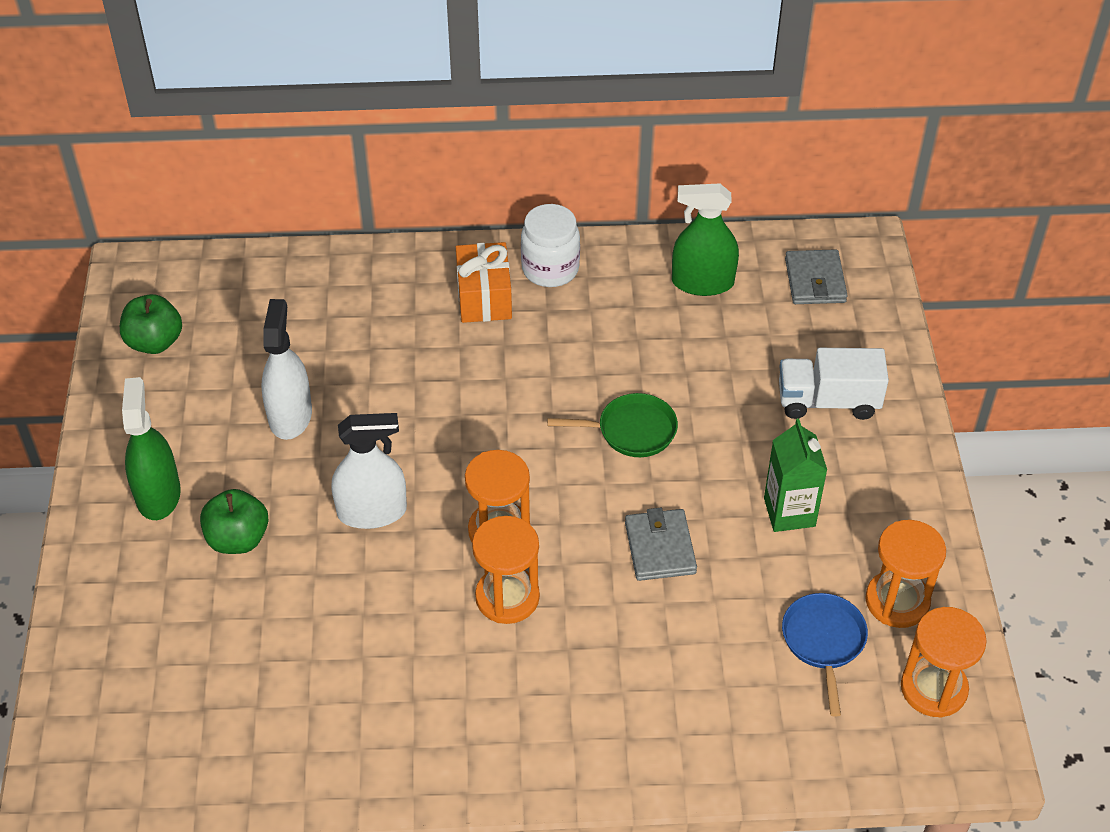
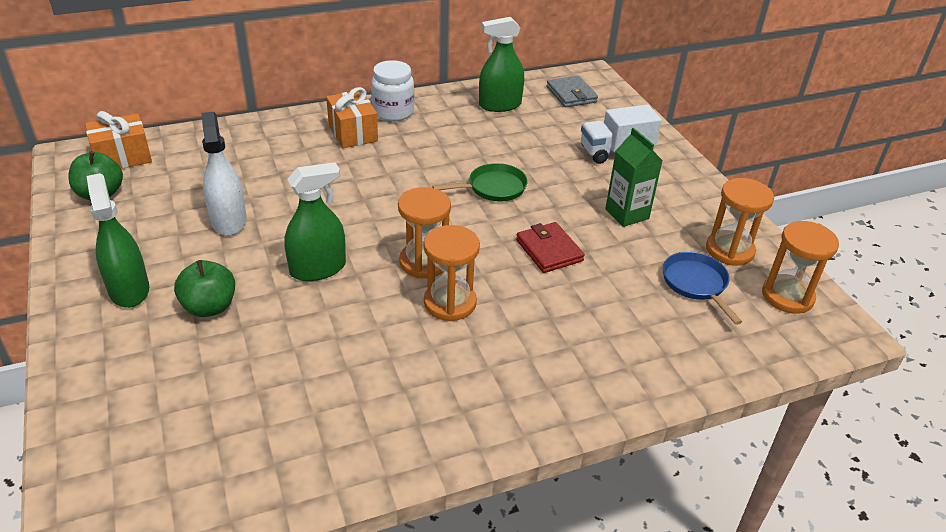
camera: 20 degrees left, 10 degrees down
(191, 285) = (123, 157): none -> orange gift
(372, 512) = (318, 269): white spray bottle -> green spray bottle
(660, 548) = (549, 250): grey wallet -> red wallet

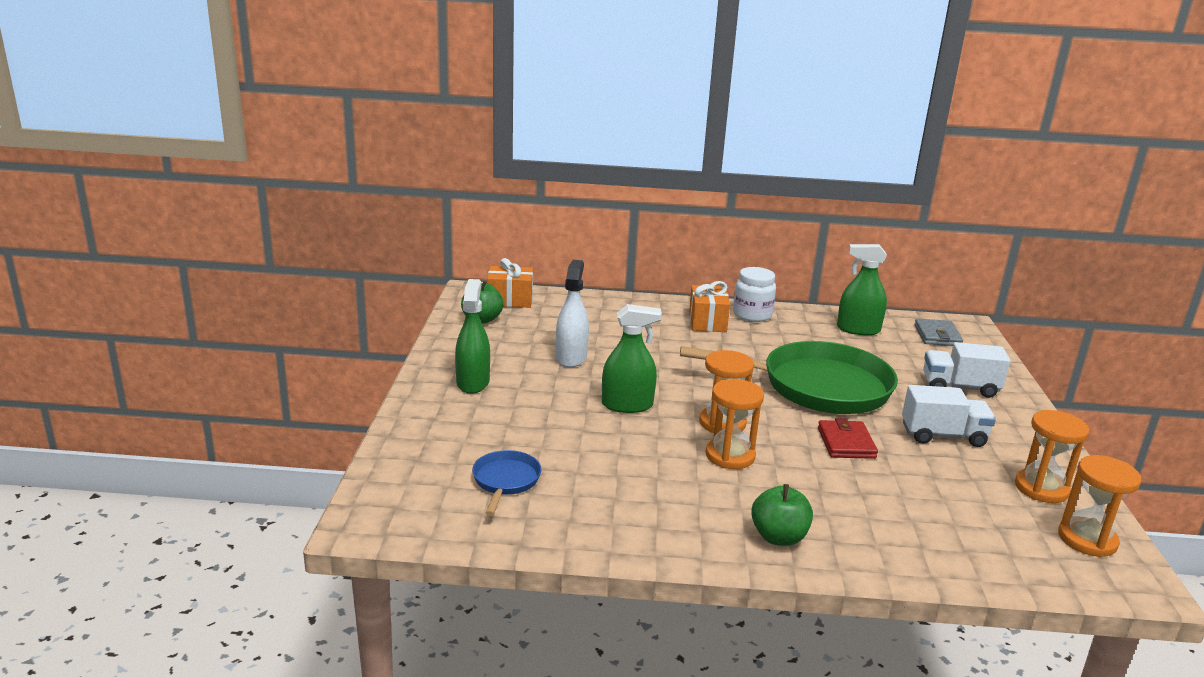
camera: 25 degrees right, 15 degrees down
(209, 307) = (527, 408): green apple -> green apple (778, 537)
(493, 188) = (817, 387): green pan -> green pan, size x2.27
(627, 214) = (943, 435): green carton -> white truck
(696, 284) = (987, 504): blue pan -> blue pan (505, 481)

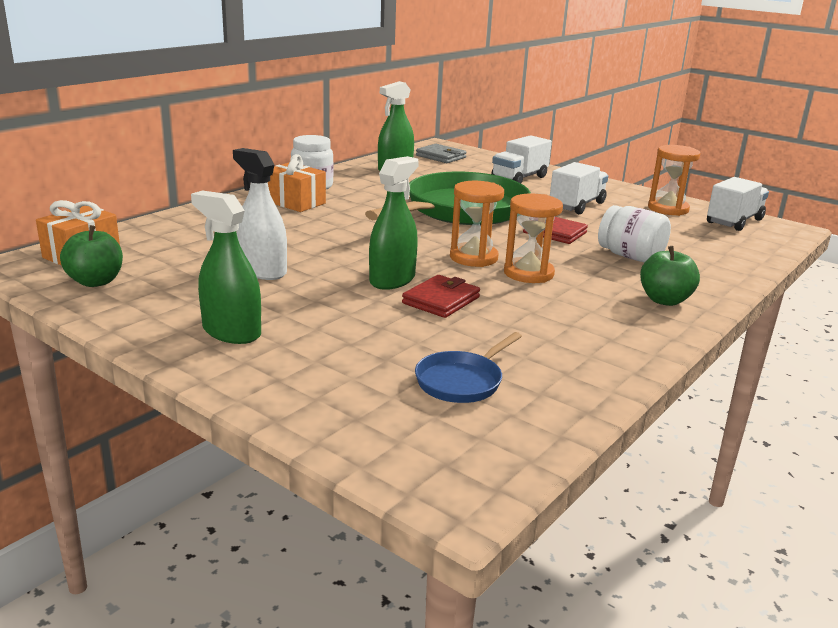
camera: 55 degrees left, 0 degrees up
(505, 481) = (462, 381): blue pan -> blue pan turned 90 degrees counterclockwise
(620, 435) = (441, 300): none -> red wallet
(856, 496) = (630, 256): none -> white jar
(1087, 539) = (734, 221): orange hourglass -> white truck

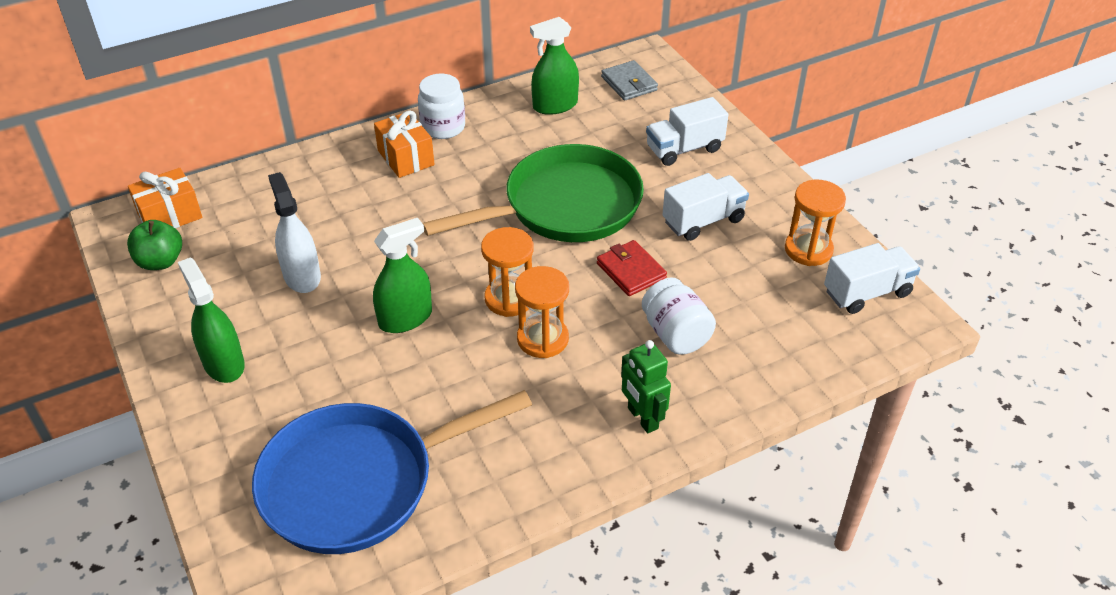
camera: 25 degrees right, 20 degrees up
(441, 300) = (426, 363): red wallet -> none
(462, 381) = (359, 482): blue pan -> blue pan, size x2.27
(664, 300) = (642, 418): green apple -> green robot

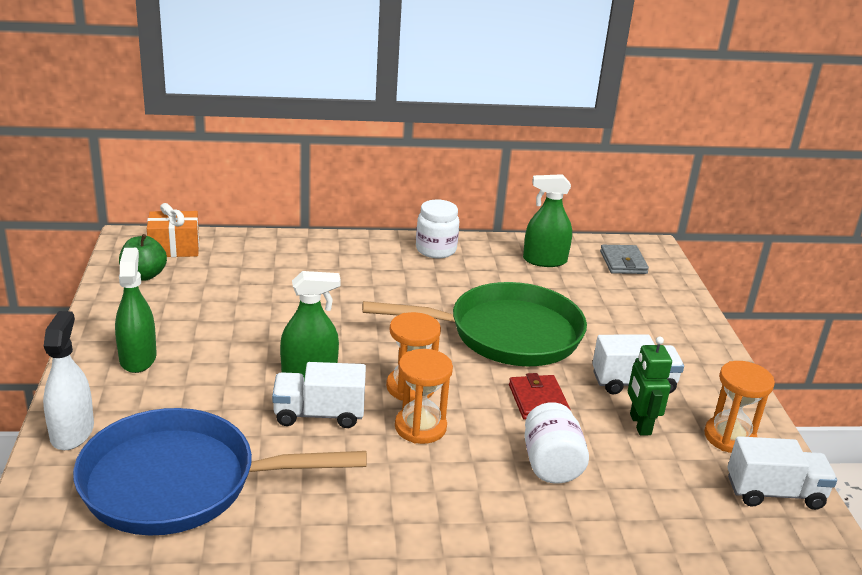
camera: 20 degrees right, 15 degrees down
(302, 276) = (245, 317): white spray bottle -> white spray bottle (72, 432)
(405, 158) = (389, 262): orange gift -> none
(642, 418) = (474, 523): green robot -> green robot (639, 424)
(684, 149) = (647, 323): white truck -> white truck (319, 414)

